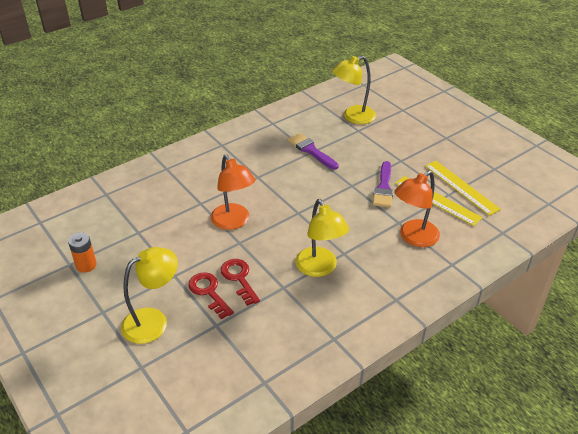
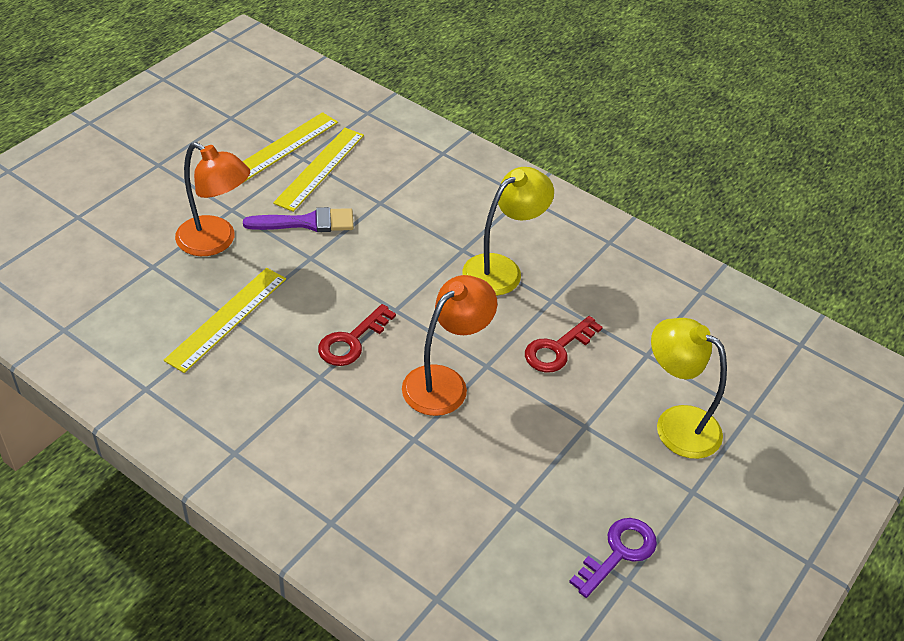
camera: 110 degrees left, 5 degrees up
(86, 265) = (618, 553): orange battery -> purple key
(209, 292) = (597, 376): red key -> red key (352, 341)
(311, 150) = (227, 318): purple brush -> yellow ruler
(353, 117) = (109, 277): yellow lamp -> none
(413, 238) = (407, 187): orange lamp -> orange lamp (215, 242)

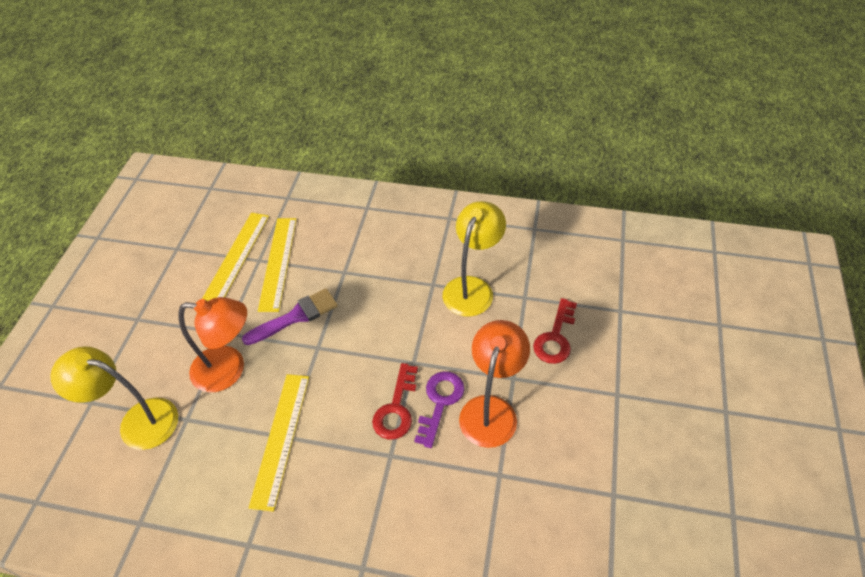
camera: 20 degrees left, 5 degrees up
(618, 553) = (712, 494): purple key -> purple key (440, 402)
(676, 424) = (677, 359): yellow lamp -> yellow lamp (138, 421)

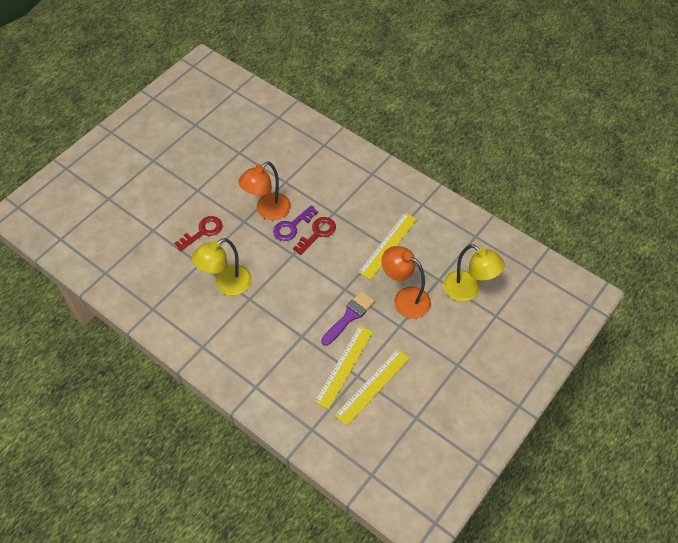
camera: 155 degrees left, 5 degrees up
(296, 316) = (349, 316): purple brush -> purple brush turned 135 degrees clockwise

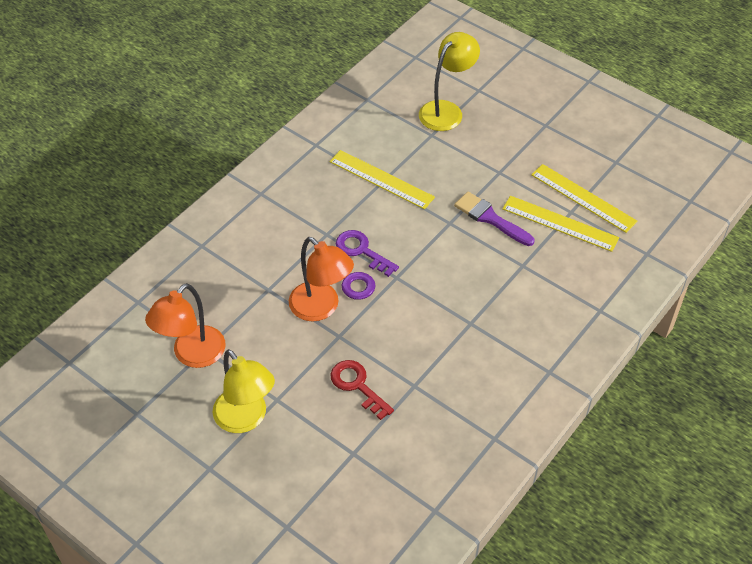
camera: 90 degrees left, 5 degrees down
(226, 284) = (449, 350): yellow lamp -> yellow lamp (246, 419)
(317, 233) = (362, 251): red key -> purple key
(404, 299) = (461, 166): orange lamp -> orange lamp (192, 355)

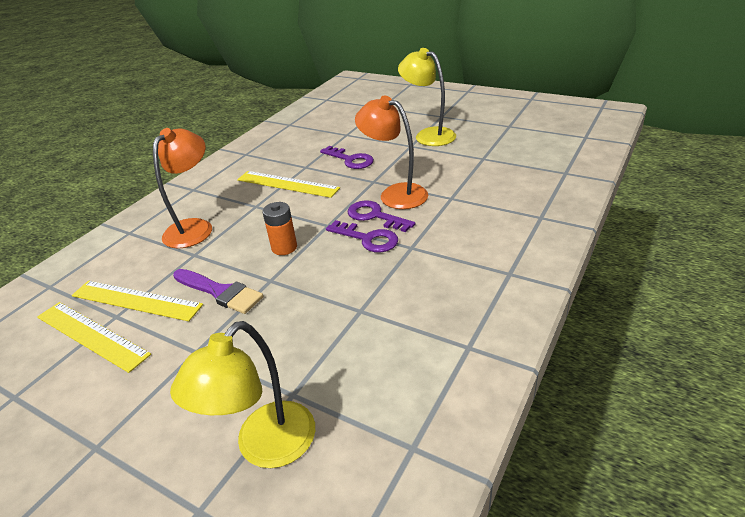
camera: 175 degrees right, 15 degrees down
(192, 355) = (491, 154): orange lamp -> orange lamp (194, 227)
(357, 386) = (350, 160): red key -> purple key
(381, 179) = (360, 314): yellow ruler -> yellow ruler (287, 184)
(438, 256) = (284, 248): none -> orange battery

